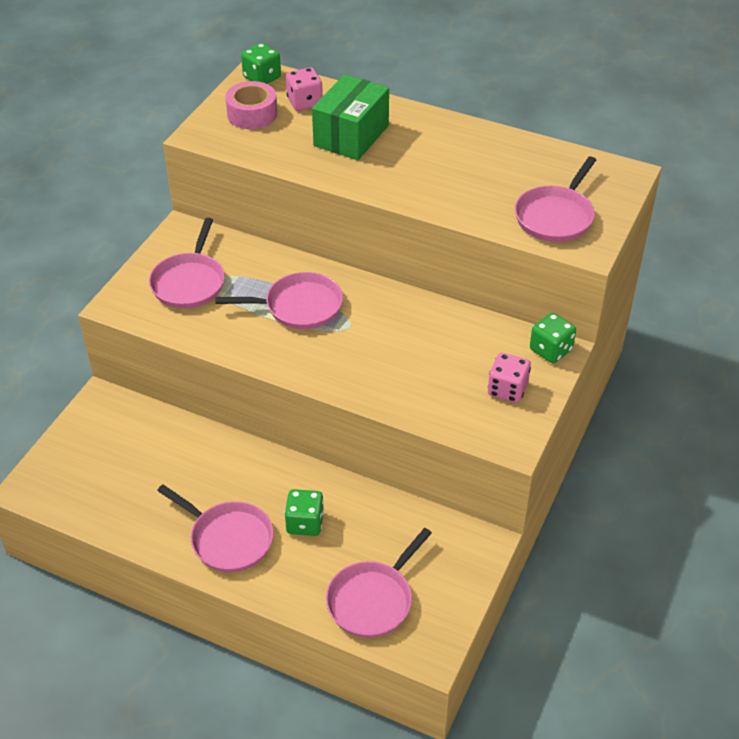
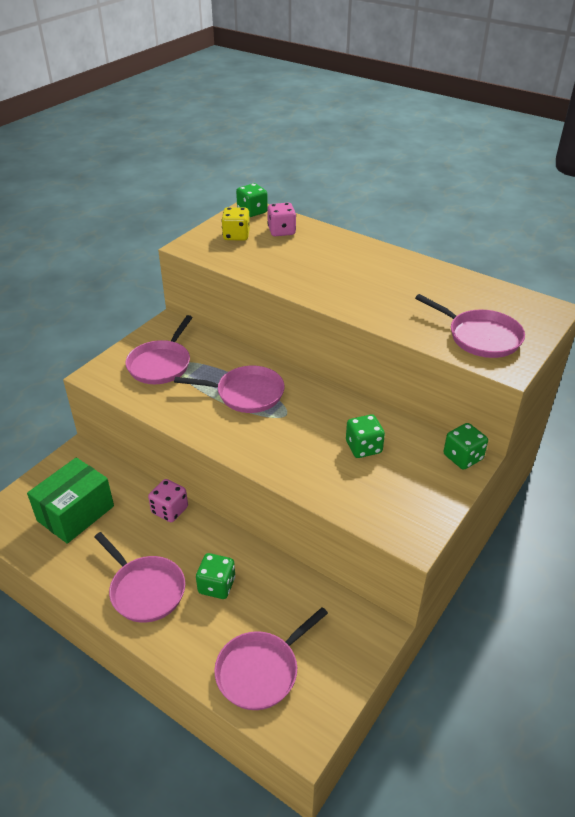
camera: 10 degrees right, 5 degrees down
(252, 114) = (236, 235): pink tape -> yellow dice
(351, 136) = (313, 258): green box -> green box (75, 513)
(443, 352) = (363, 447): none -> green dice
(507, 390) = (416, 488): pink dice -> pink dice (170, 510)
(555, 216) = (480, 337): pink pan -> pink pan turned 90 degrees counterclockwise

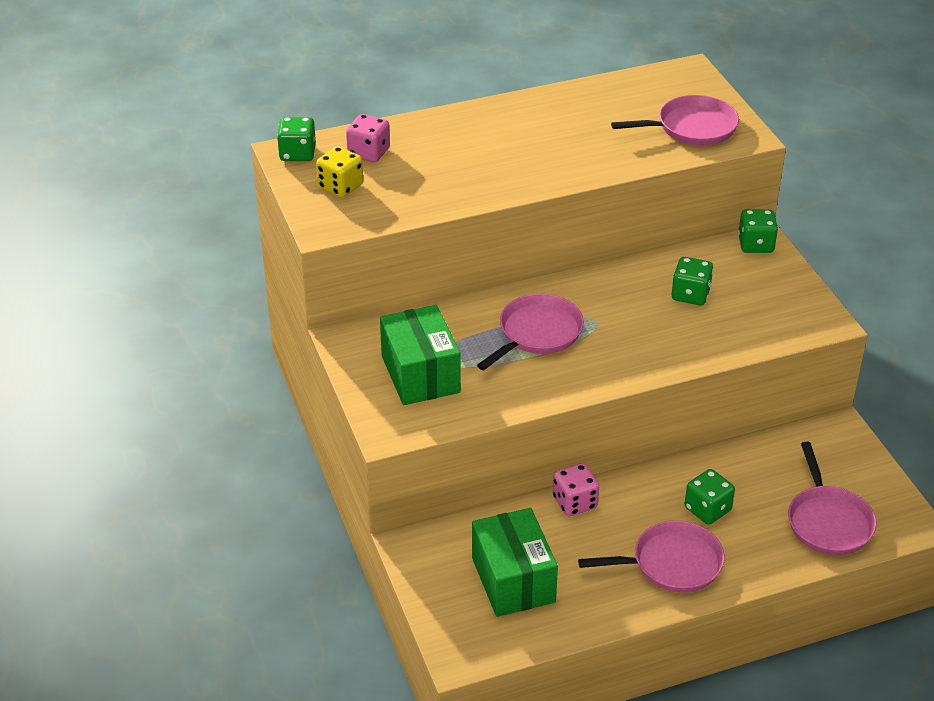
camera: 55 degrees left, 0 degrees up
(161, 364) = (420, 374): pink pan -> green box

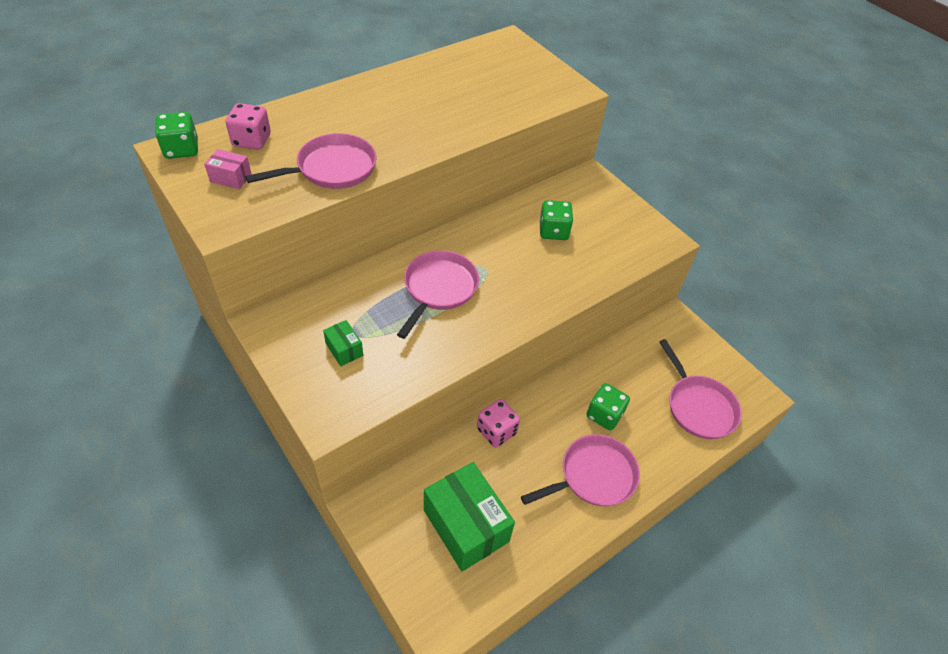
camera: 20 degrees left, 10 degrees up
(340, 186) = (231, 178): yellow dice -> pink box
(420, 374) = (344, 349): green box -> green box, size x0.45
(692, 128) = (529, 86): pink pan -> pink pan (332, 169)
(755, 244) = (587, 179): green dice -> none

